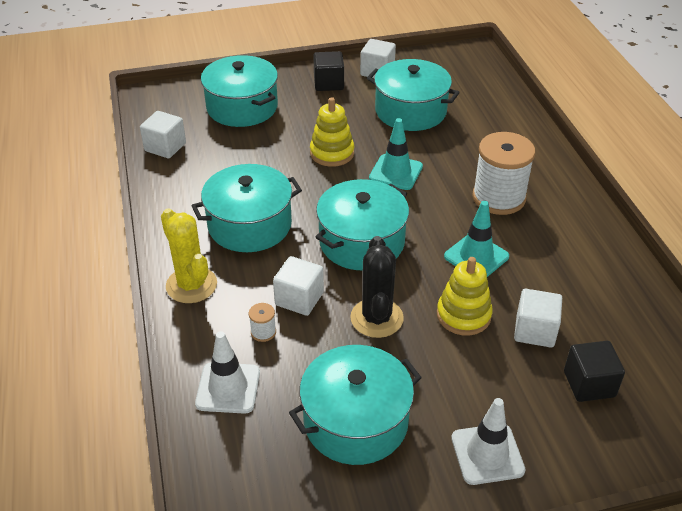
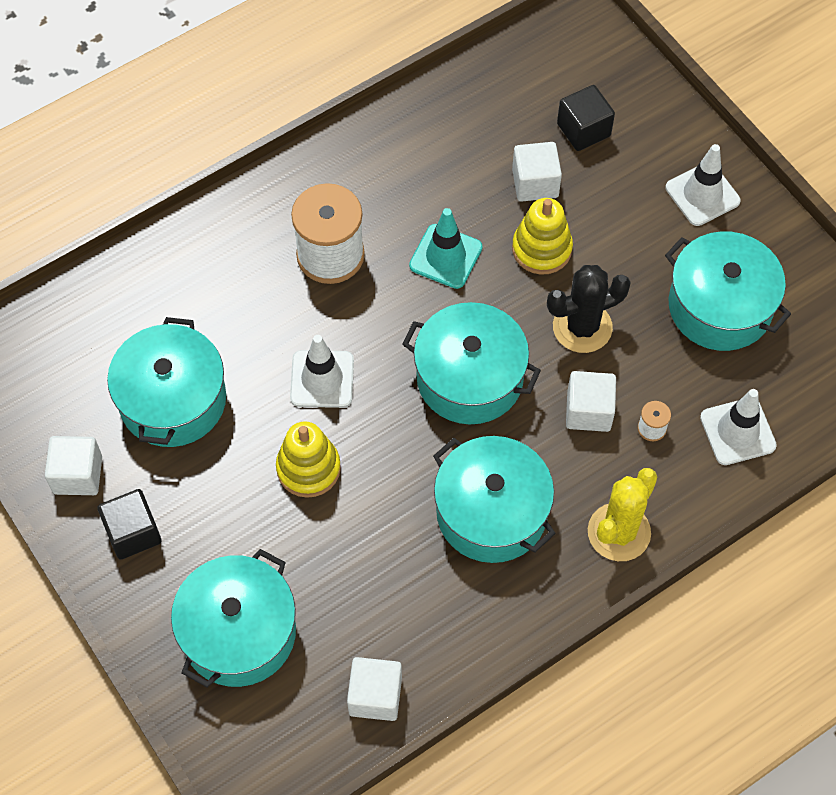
camera: 110 degrees left, 20 degrees up
(396, 172) = (322, 379): turquoise traffic cone -> white traffic cone

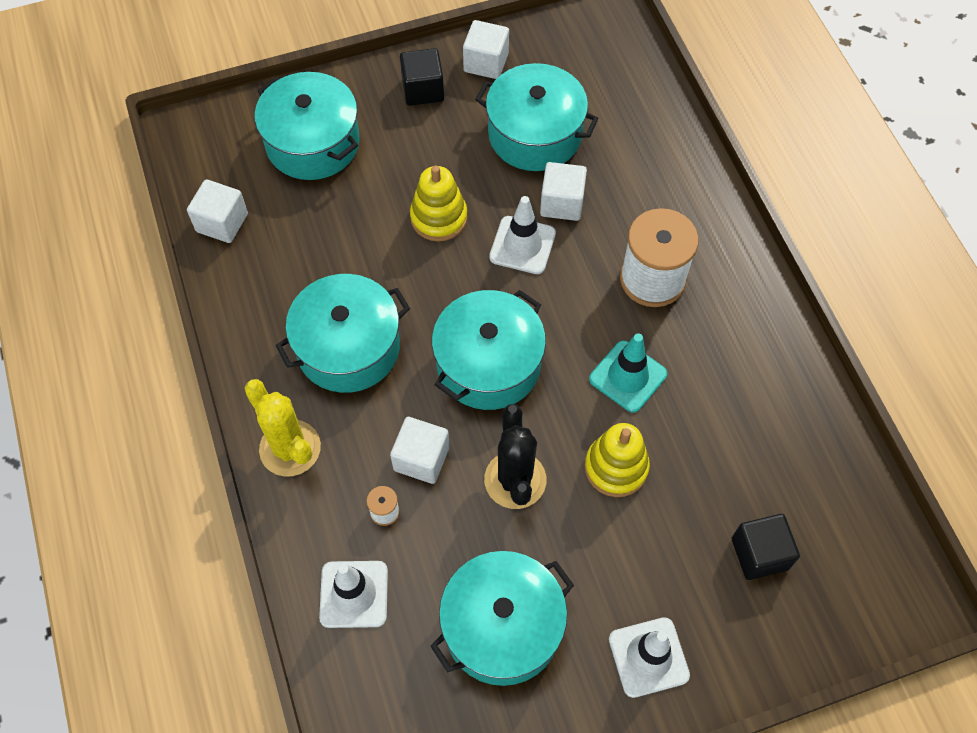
camera: 105 degrees right, 0 degrees up
(535, 183) = (698, 483): white cube -> white cube (562, 203)

